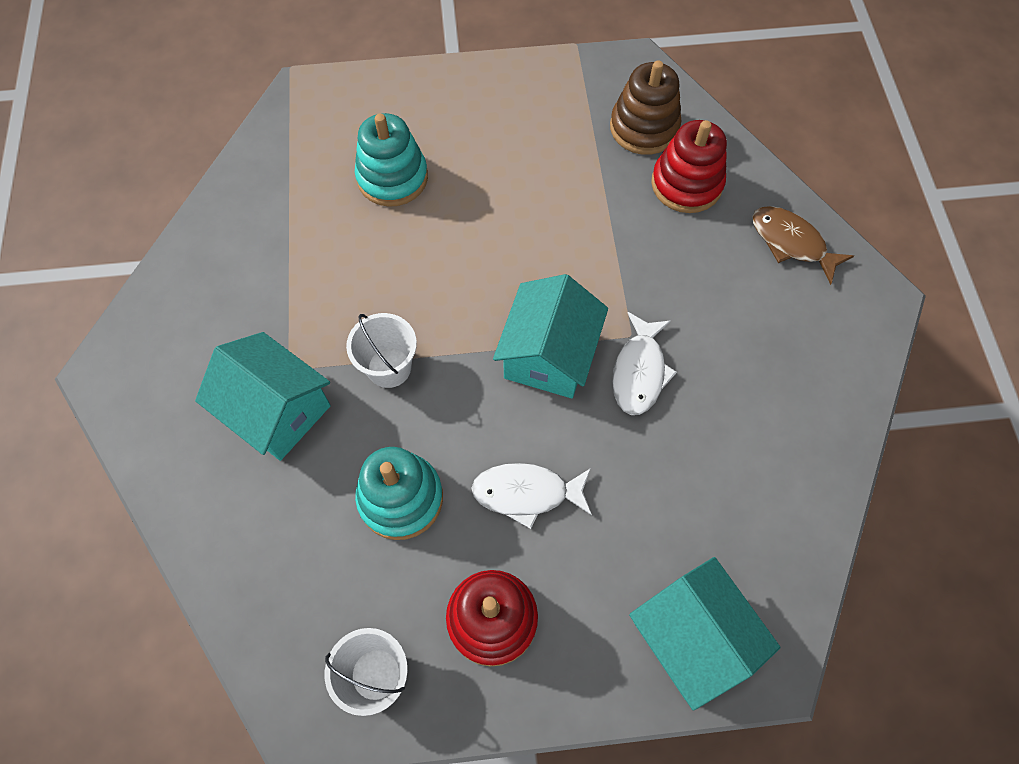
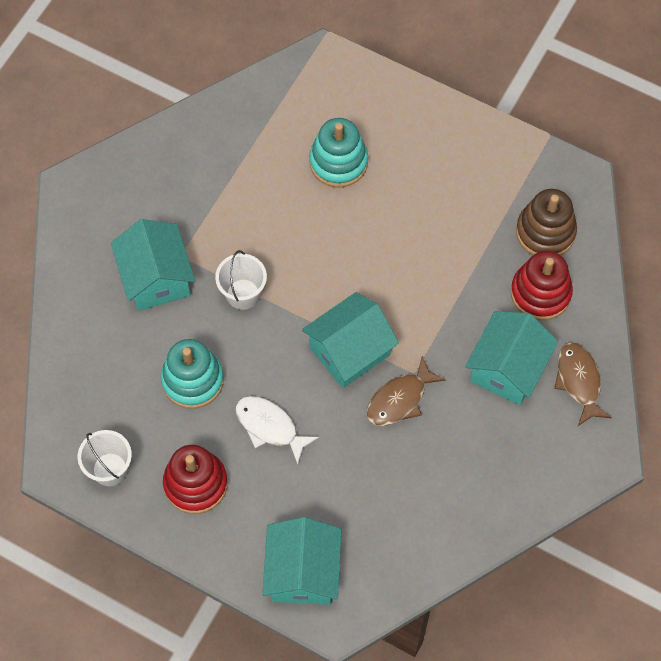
camera: 35 degrees right, 0 degrees up
(639, 371) = (400, 399): white fish -> brown fish
(717, 272) = (507, 368): none -> turquoise house

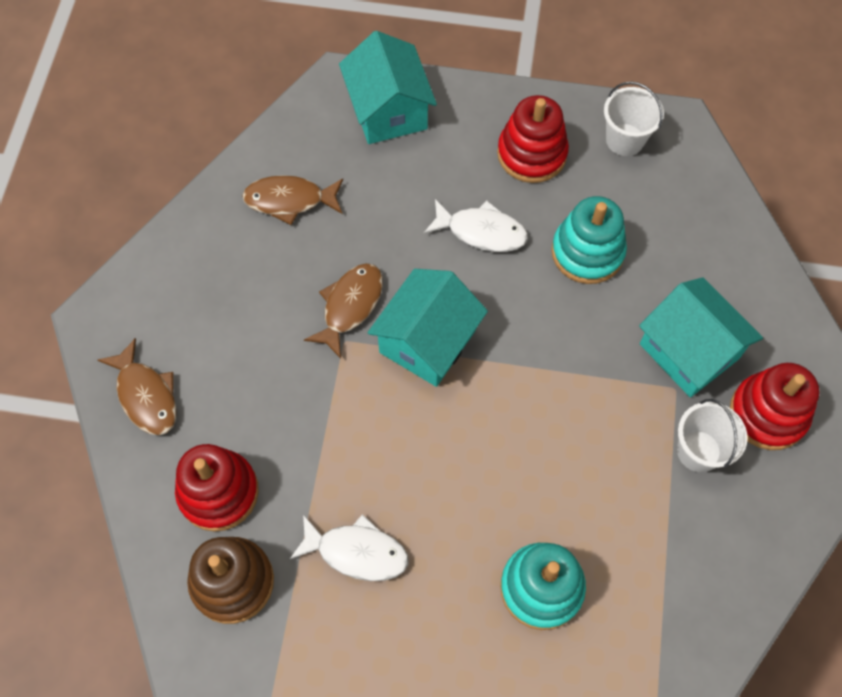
camera: 160 degrees right, 0 degrees up
(125, 217) = (768, 413): none -> red stacking toy
(243, 294) = (580, 366): white bucket -> white bucket (698, 451)
(419, 511) = (289, 200): none -> brown fish
(454, 223) = (356, 552): none -> white fish
(507, 368) = (235, 382): turquoise house -> none

